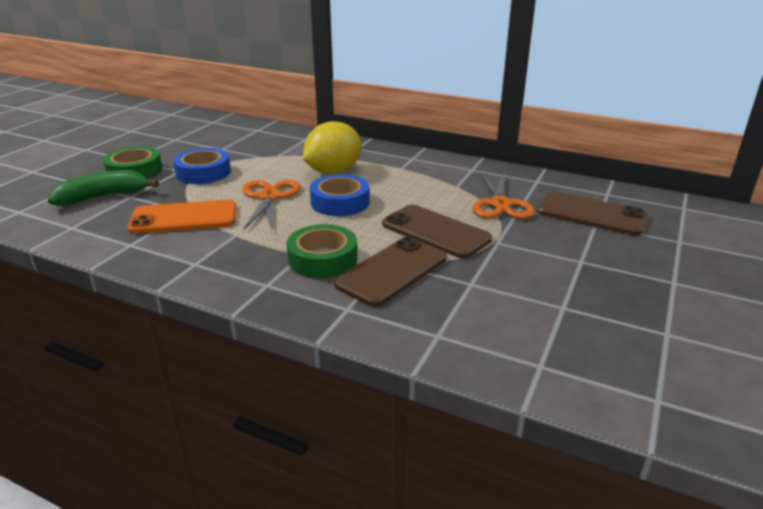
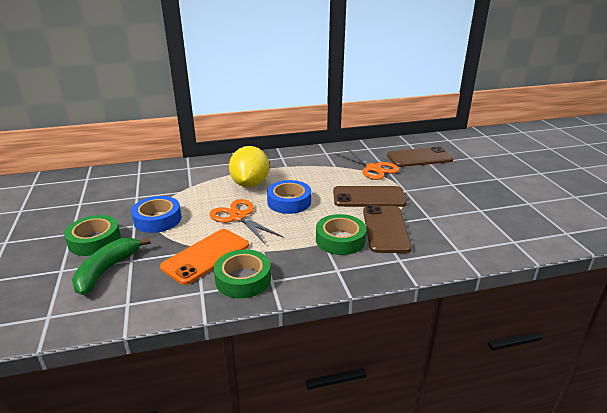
camera: 40 degrees left, 0 degrees up
(176, 250) = (243, 279): none -> green tape

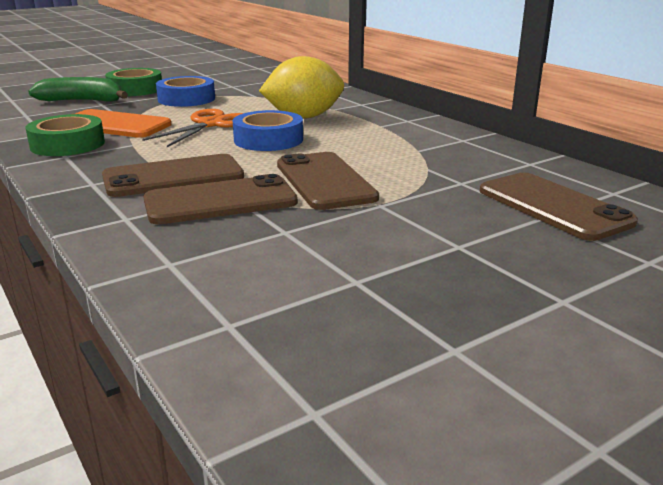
camera: 70 degrees right, 5 degrees down
(340, 240) = (173, 177): green tape -> brown phone
(373, 168) = (443, 174): orange scissors -> none

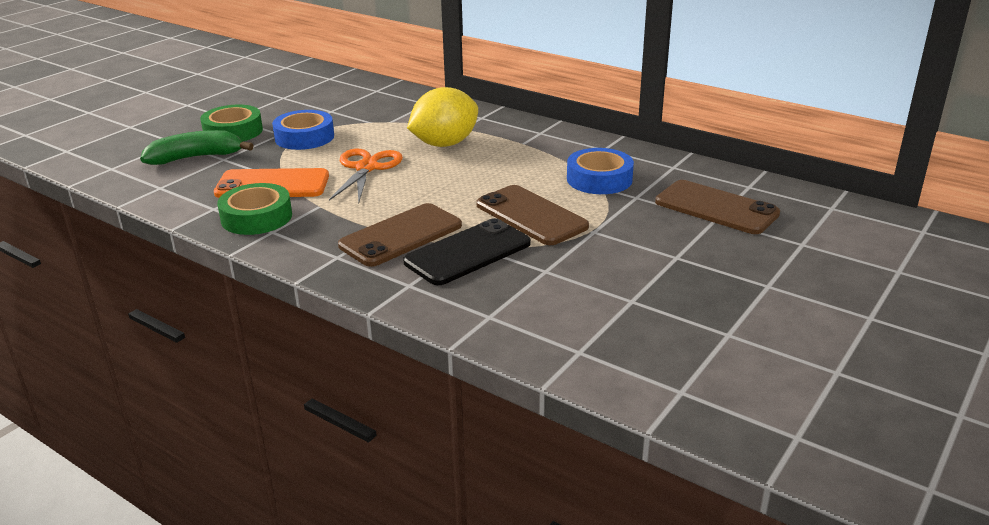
camera: 20 degrees left, 5 degrees up
(220, 201) = (468, 253): brown phone -> black phone
(268, 140) = (440, 178): blue tape -> blue tape (599, 179)

